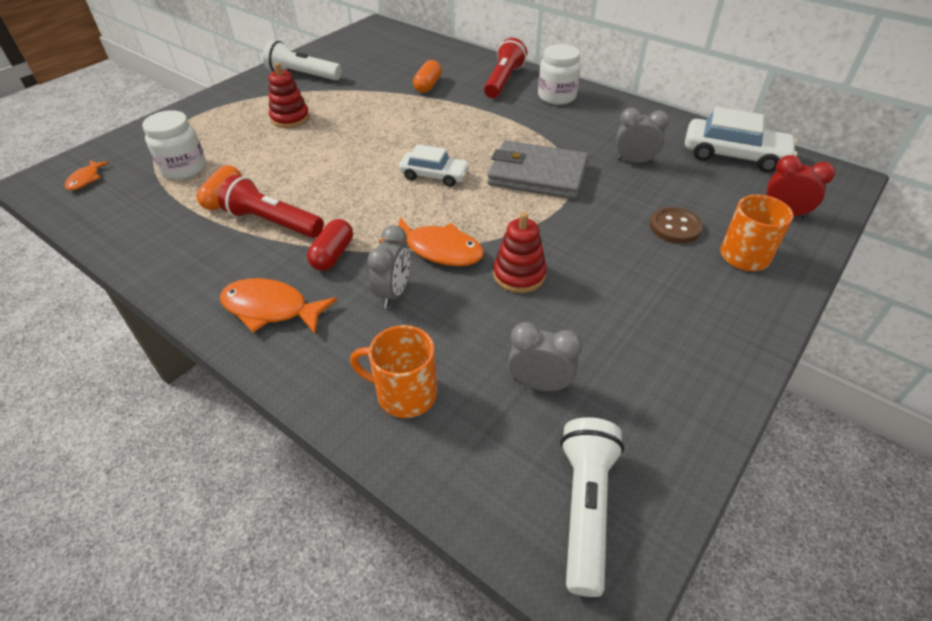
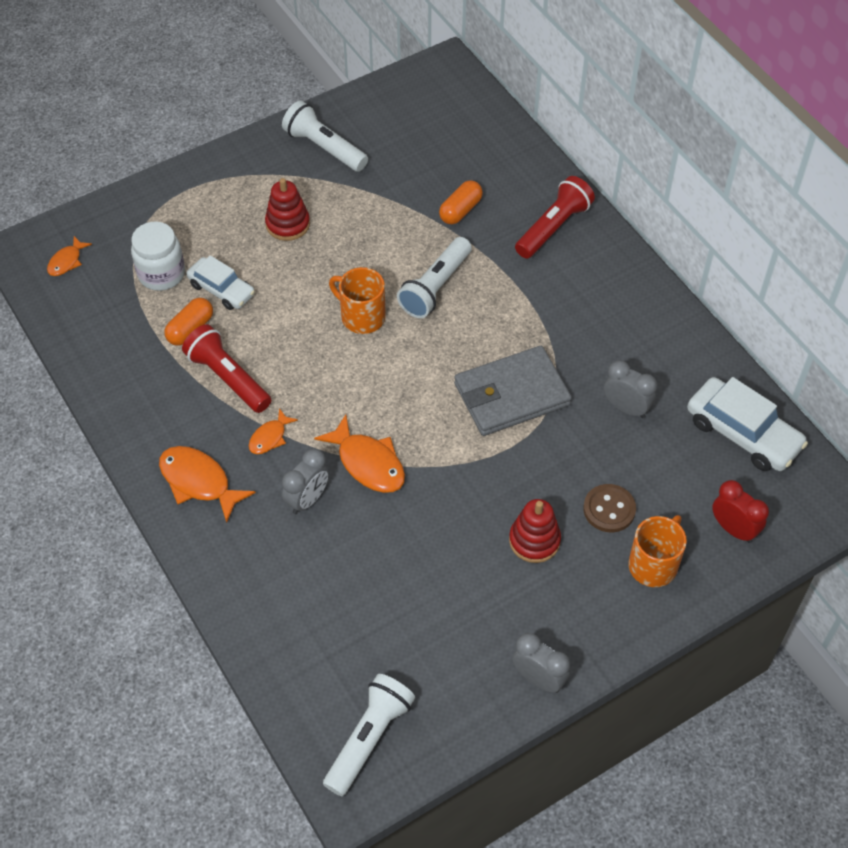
camera: 20 degrees right, 10 degrees up
(333, 255) = (270, 437): red capsule -> orange fish
(404, 394) = (278, 602): orange mug -> orange mug (361, 316)
(433, 128) = (435, 287): none -> white flashlight
(434, 175) = (405, 362): white car -> white car (221, 289)
(519, 275) = (427, 516): red stacking toy -> red stacking toy (534, 540)
(537, 175) = (511, 394): grey wallet -> grey wallet turned 60 degrees counterclockwise
(540, 384) = (388, 631): grey clock -> grey clock (539, 679)
(557, 97) = (601, 275): white jar -> none

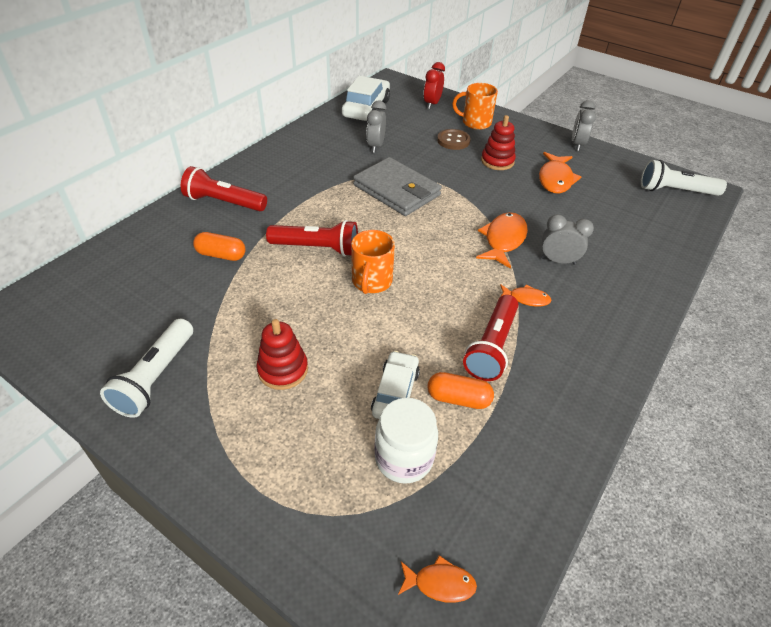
camera: 115 degrees left, 10 degrees down
(199, 482) = (600, 327): orange fish -> orange fish (555, 179)
(435, 287) = (317, 248): white flashlight -> red flashlight

